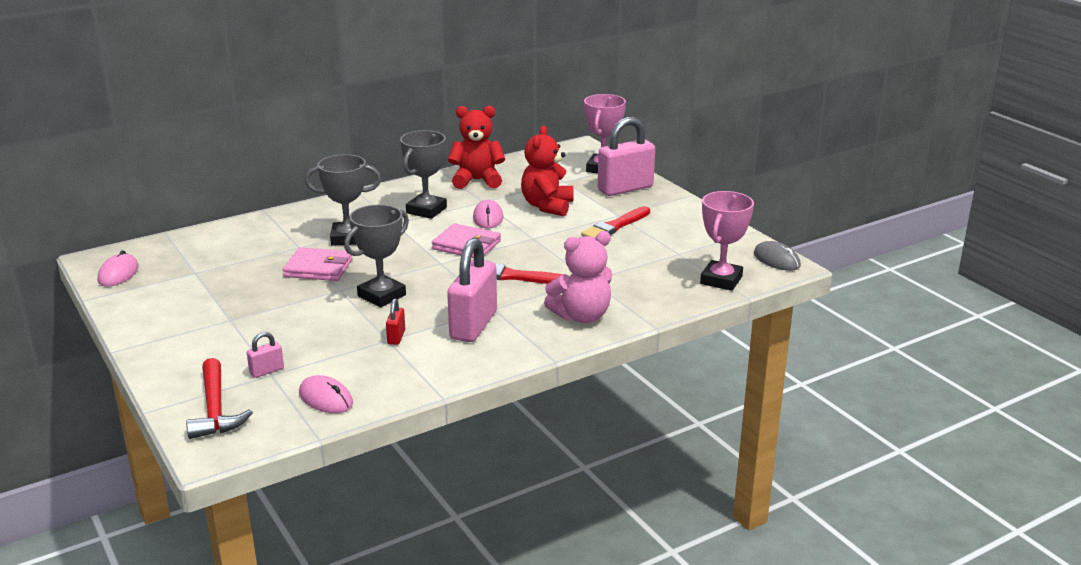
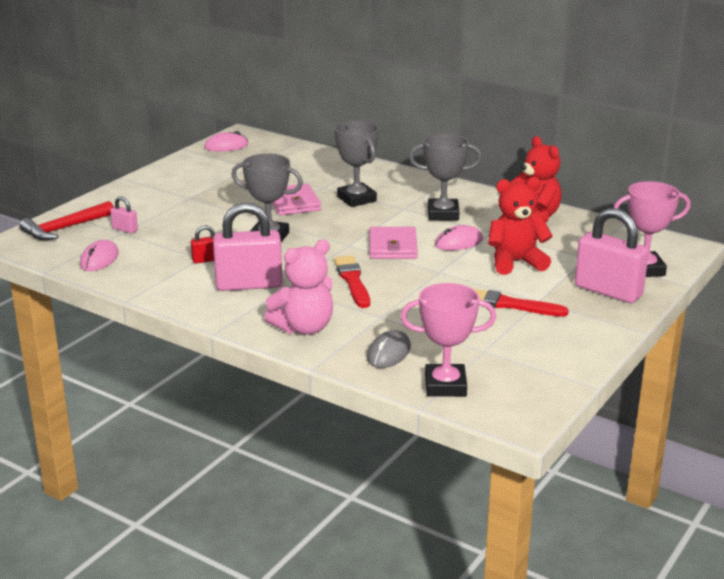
camera: 65 degrees right, 0 degrees up
(582, 316) = (304, 328): pink teddy bear -> pink teddy bear turned 75 degrees counterclockwise
(776, 260) = (529, 411): grey mouse -> grey mouse (388, 353)

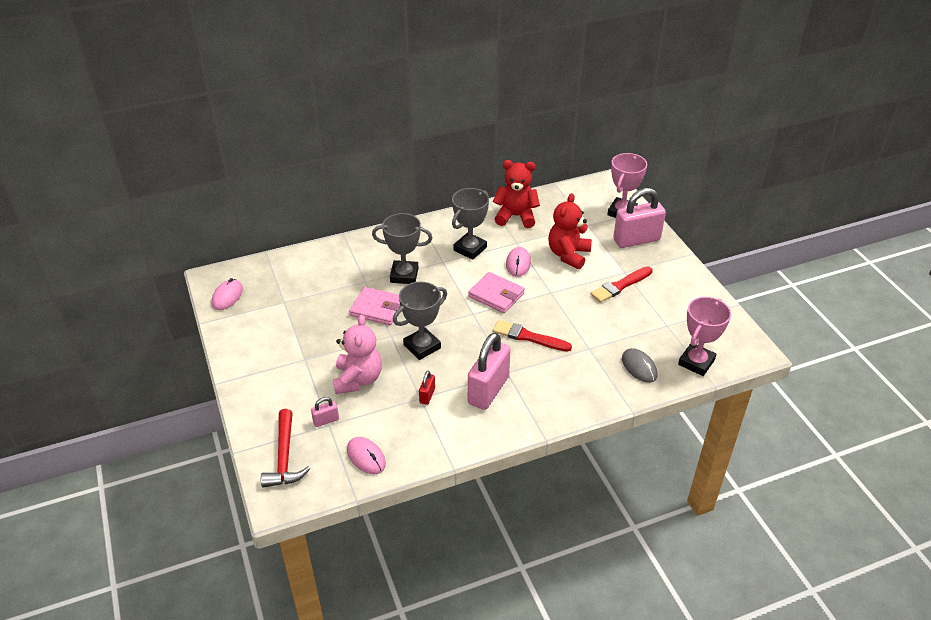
camera: 55 degrees left, 15 degrees up
(304, 328) = (575, 390): pink teddy bear -> pink teddy bear (358, 379)

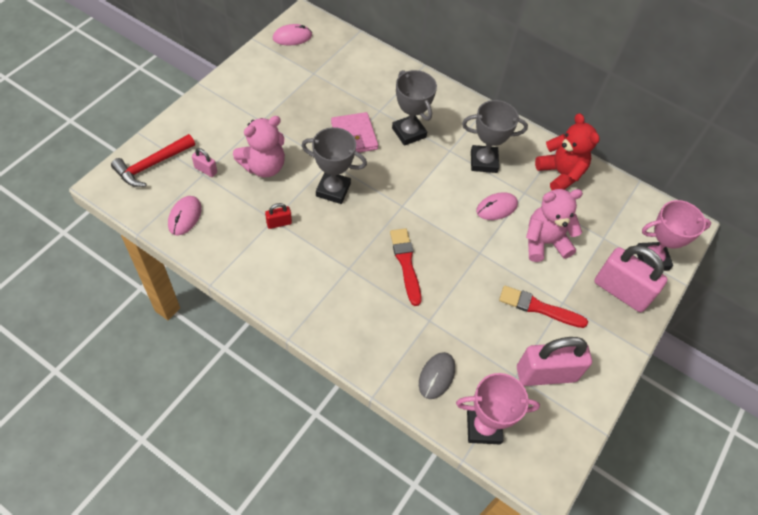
camera: 50 degrees right, 15 degrees up
(488, 390) = (317, 265): pink padlock -> pink padlock (546, 374)
(496, 295) = (440, 211): pink wallet -> none
(568, 255) = (544, 242): red teddy bear -> pink teddy bear

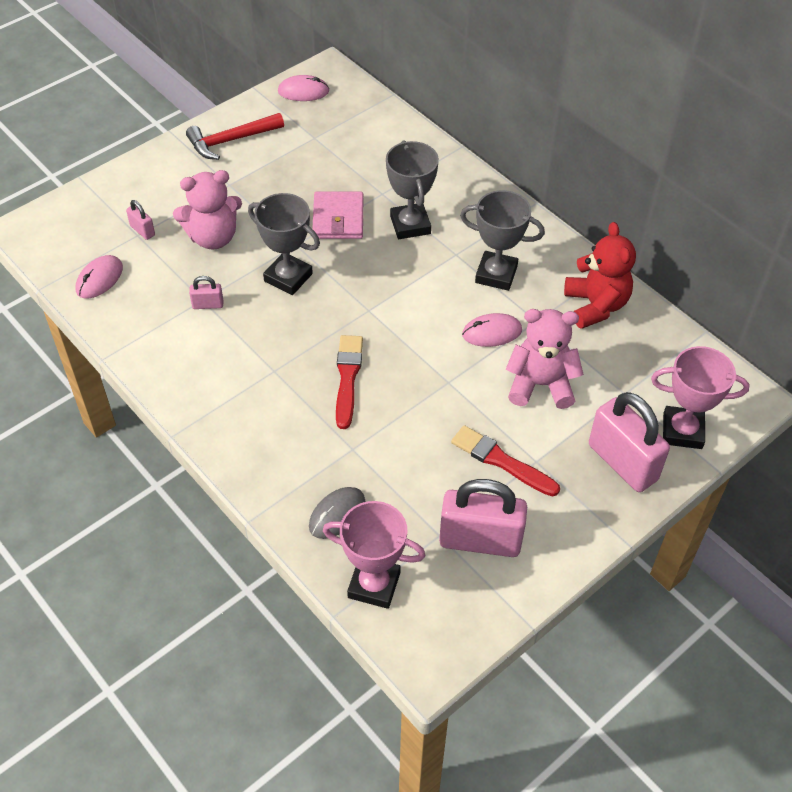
camera: 20 degrees right, 5 degrees down
(152, 165) = (82, 215): red hammer -> red hammer (231, 141)
(279, 223) = (208, 305): red padlock -> pink padlock

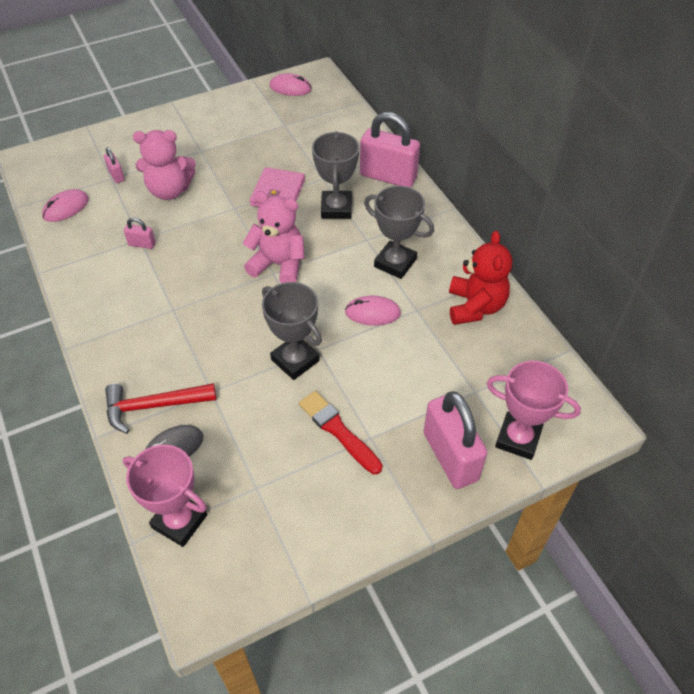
camera: 15 degrees right, 0 degrees up
(231, 141) = (216, 117): red hammer -> red hammer (153, 406)
(288, 277) = (217, 234): grey trophy -> grey trophy (295, 360)
(347, 378) = (232, 328): red brush -> none
(480, 540) = (291, 501): pink padlock -> pink padlock (388, 176)
(540, 385) = (399, 368): pink teddy bear -> pink teddy bear (278, 265)

